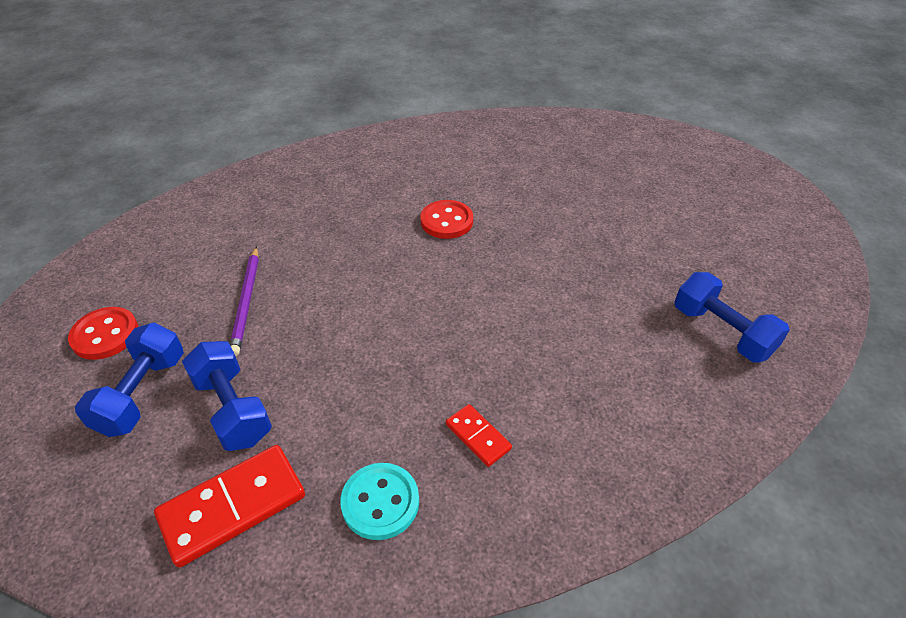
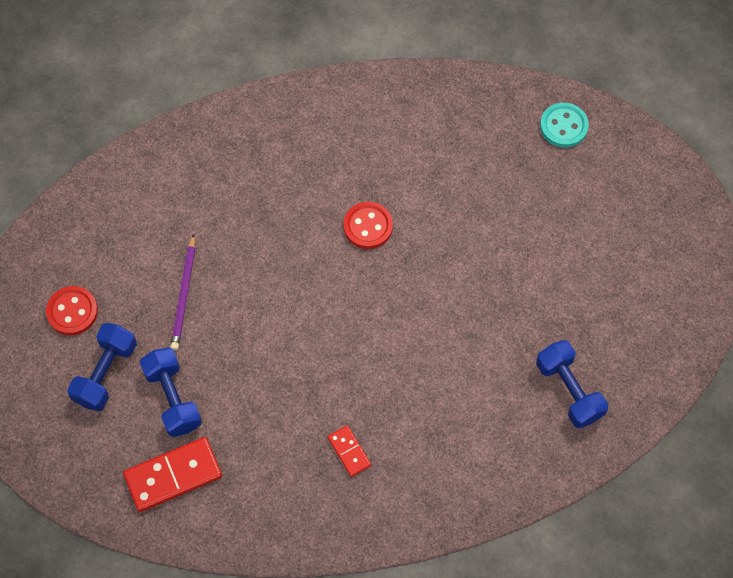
camera: 10 degrees right, 20 degrees up
(380, 502) = (272, 490): turquoise button -> turquoise button (563, 126)

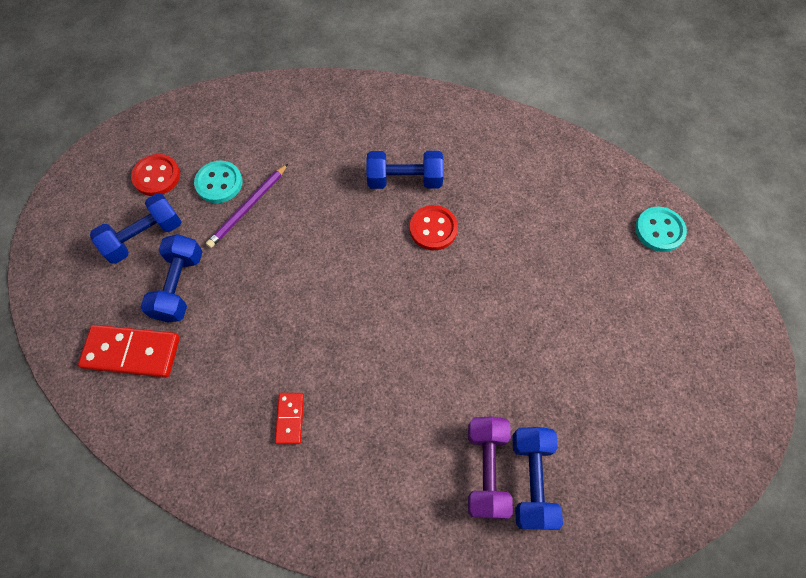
camera: 30 degrees right, 0 degrees up
(139, 286) = (219, 183): none -> turquoise button
(313, 193) = (404, 180): none -> blue dumbbell
(530, 402) = (486, 469): none -> purple dumbbell

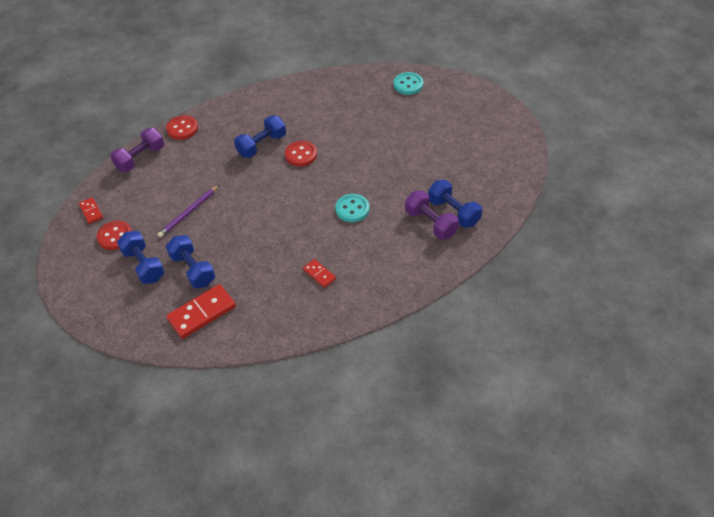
camera: 40 degrees left, 15 degrees down
(144, 237) = (144, 265): blue dumbbell -> blue dumbbell turned 45 degrees counterclockwise
(167, 126) = (91, 211): none -> red domino
(219, 183) = (158, 214): turquoise button -> turquoise button (352, 209)
(248, 207) = (189, 212): purple pencil -> purple pencil turned 45 degrees clockwise
(272, 97) = (140, 158): none -> purple dumbbell
(347, 92) = (182, 129): none -> red button

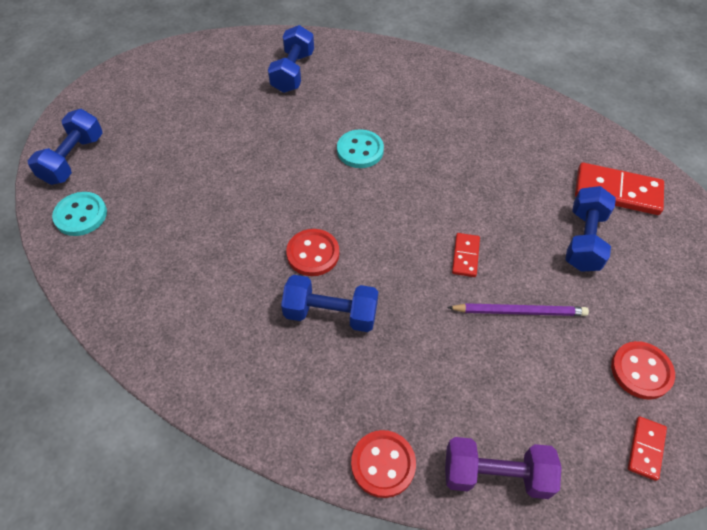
camera: 130 degrees left, 5 degrees up
(144, 265) = (635, 296): blue dumbbell -> blue dumbbell (73, 159)
(319, 274) = (471, 128): red domino -> red domino (465, 256)
(431, 223) = (323, 81): purple dumbbell -> none

